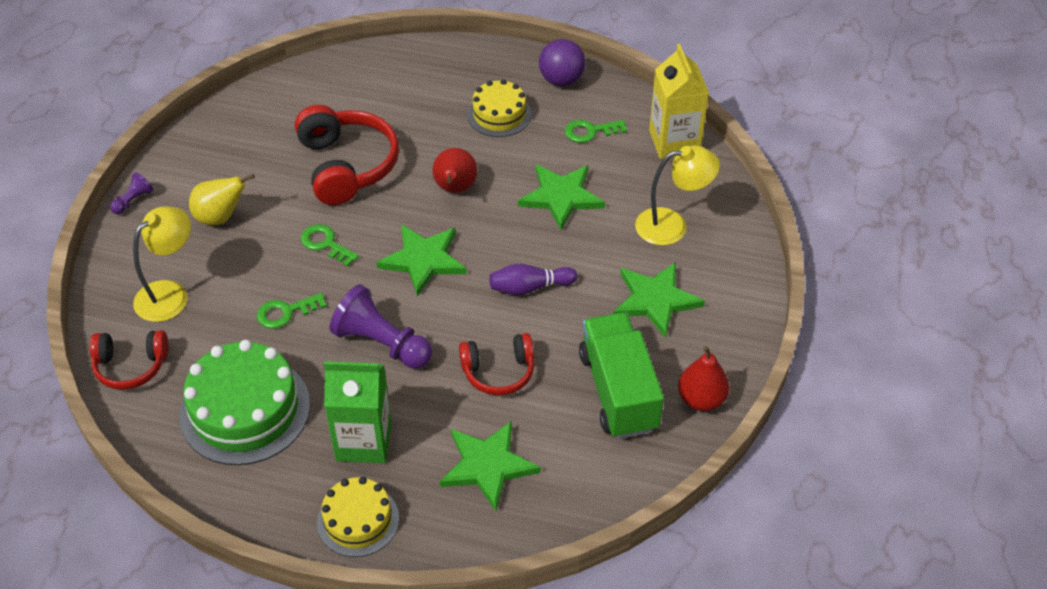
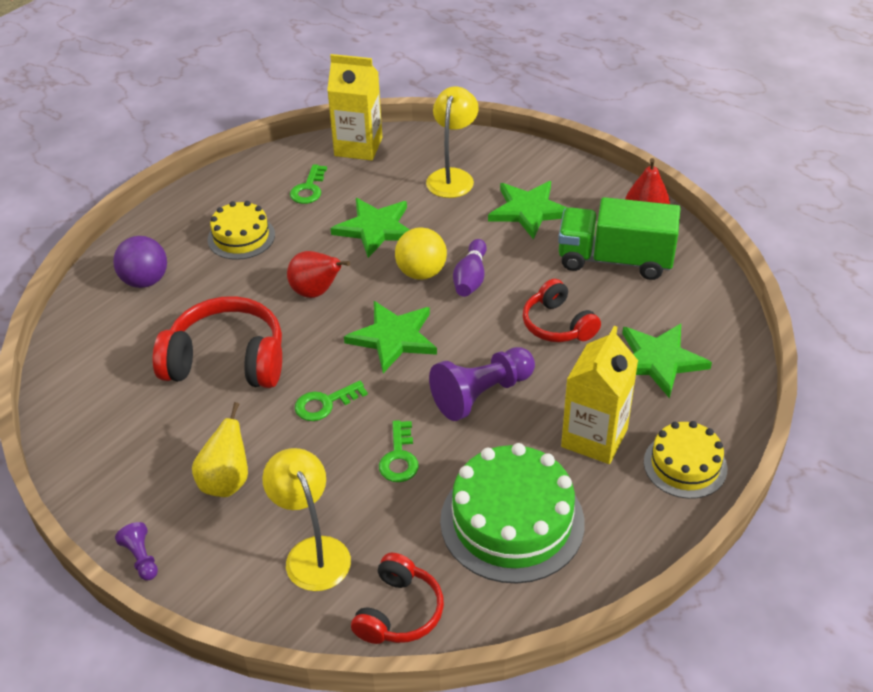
camera: 65 degrees left, 5 degrees down
(363, 441) = (594, 438): green carton -> yellow carton
(498, 372) = (557, 325): red headphones -> red headphones turned 135 degrees clockwise
(518, 250) = (421, 272): none -> yellow ball
(561, 80) = (229, 186): purple ball -> purple ball (145, 281)

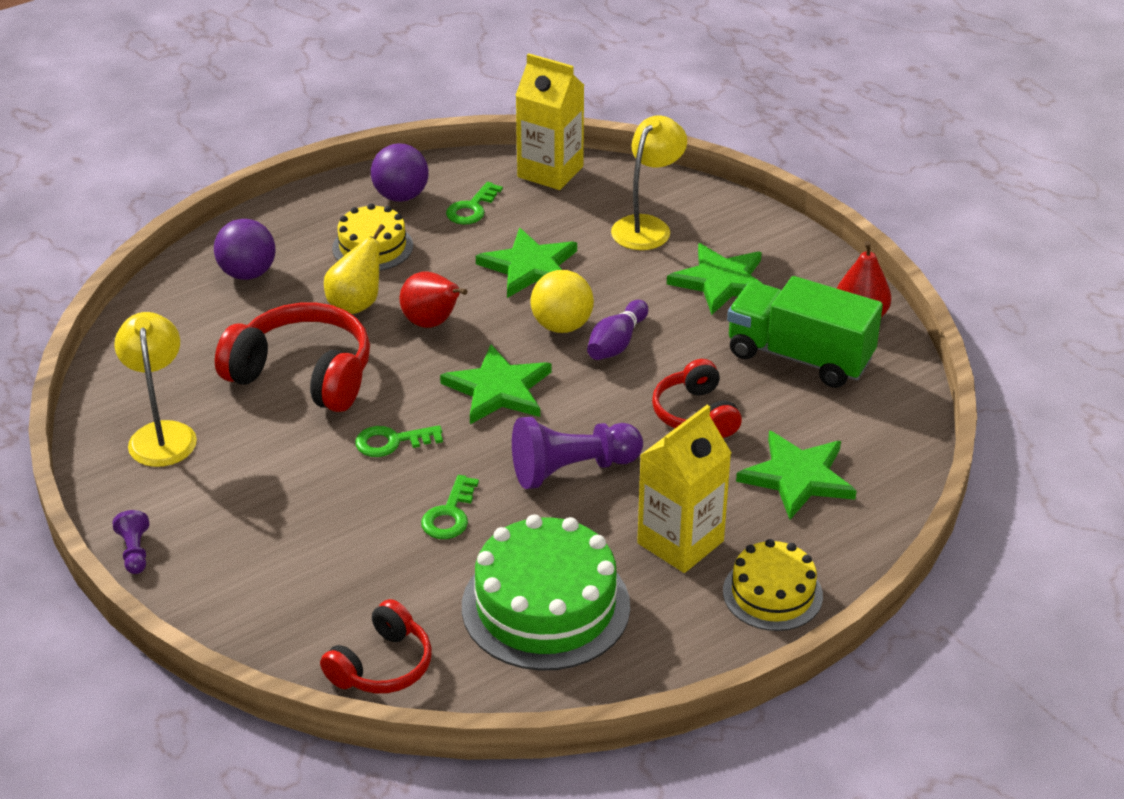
camera: 15 degrees right, 5 degrees down
(226, 481) = (252, 497): yellow pear -> yellow pear (356, 304)
(247, 189) = (401, 196): none -> purple ball
(312, 552) = (315, 587): yellow lamp -> yellow lamp (162, 434)

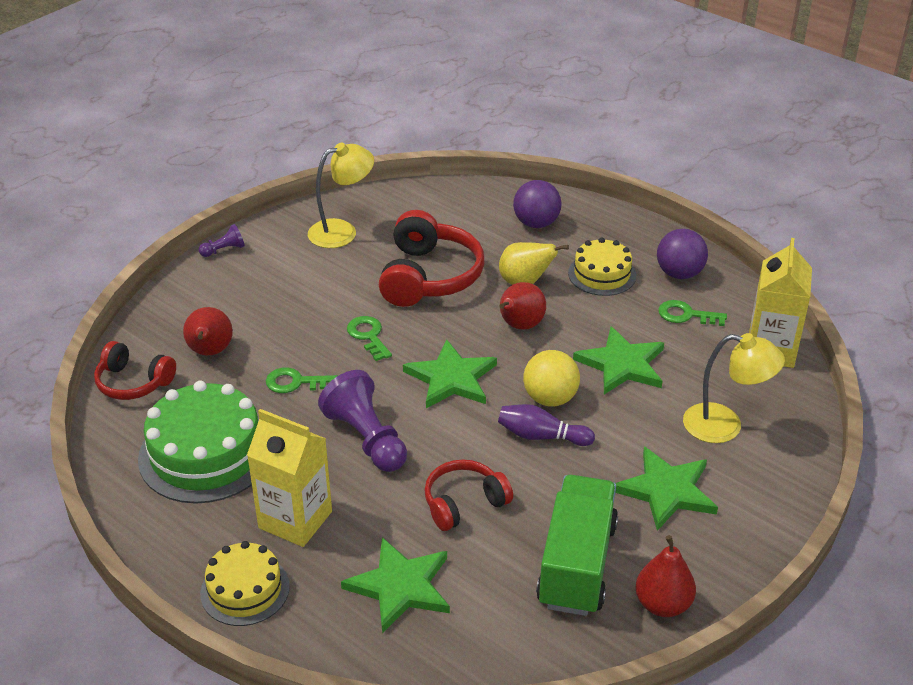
camera: 75 degrees right, 0 degrees up
(354, 586) = (210, 352): none -> red pear

